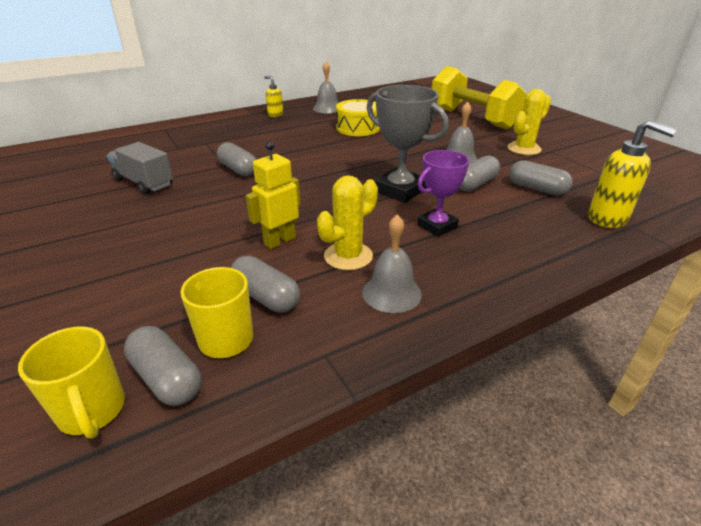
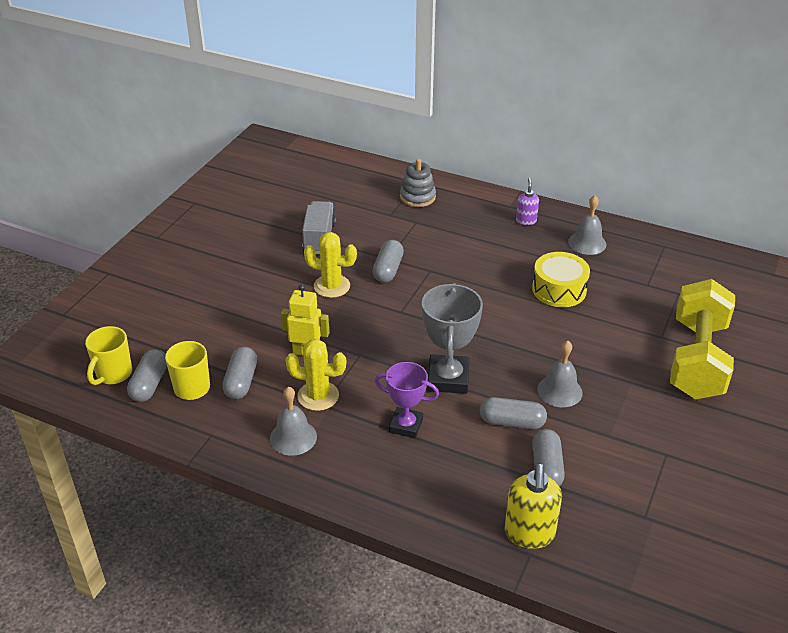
camera: 55 degrees right, 5 degrees up
(181, 134) = (417, 197): none -> grey stacking toy
(275, 115) = (526, 221): yellow soap dispenser -> purple soap dispenser
(524, 149) = (646, 430): yellow cactus -> yellow cactus (332, 286)

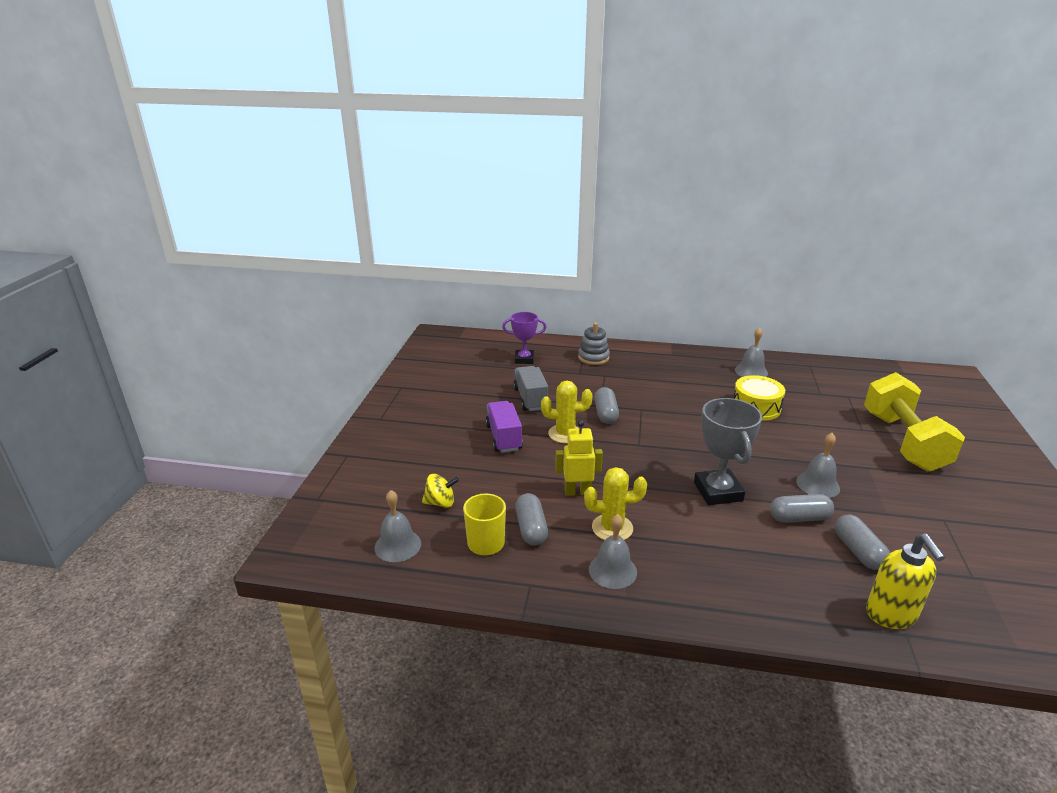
camera: 15 degrees left, 10 degrees down
(113, 374) = (397, 545): yellow mug -> grey bell
(149, 384) = (440, 548): grey capsule -> none
(171, 339) = (440, 503): none -> yellow spinning top
(267, 279) = (503, 437): none -> purple truck
(406, 425) = (710, 539): purple trophy -> purple trophy (524, 359)
(526, 221) = (692, 362): purple soap dispenser -> none

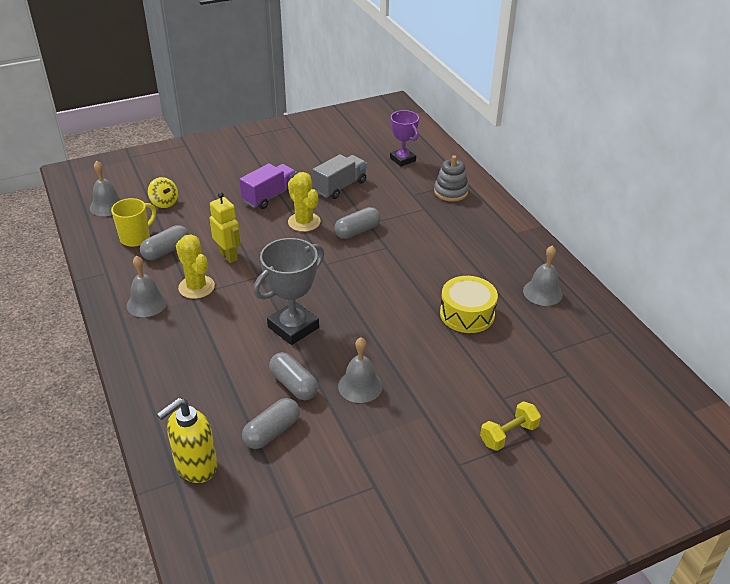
camera: 55 degrees right, 10 degrees up
(903, 441) = (508, 435): yellow dumbbell -> yellow dumbbell, size x0.44

